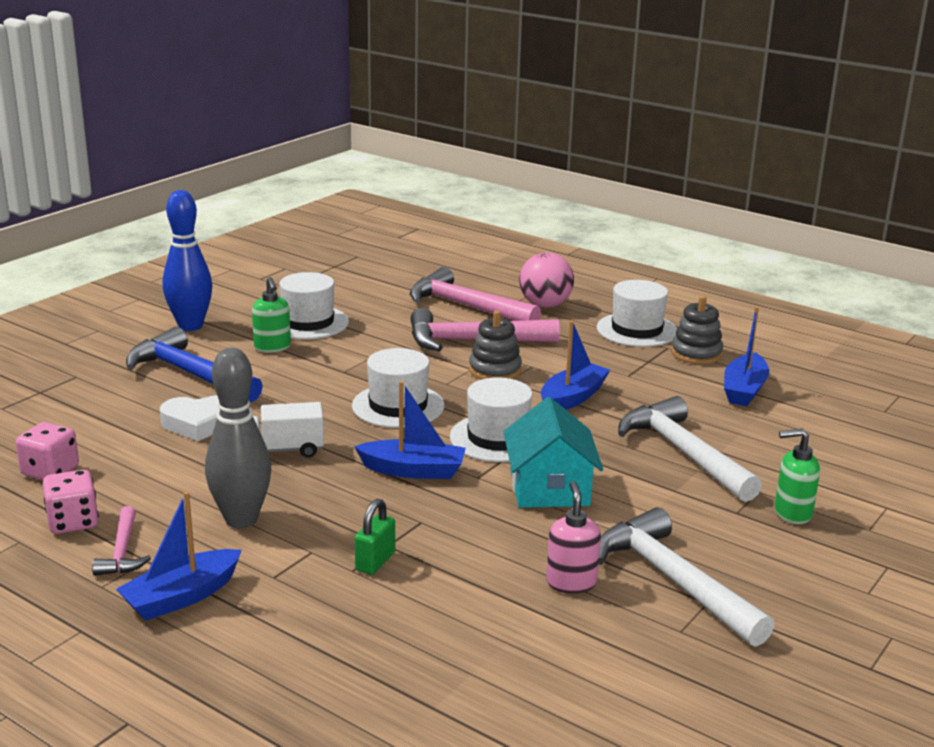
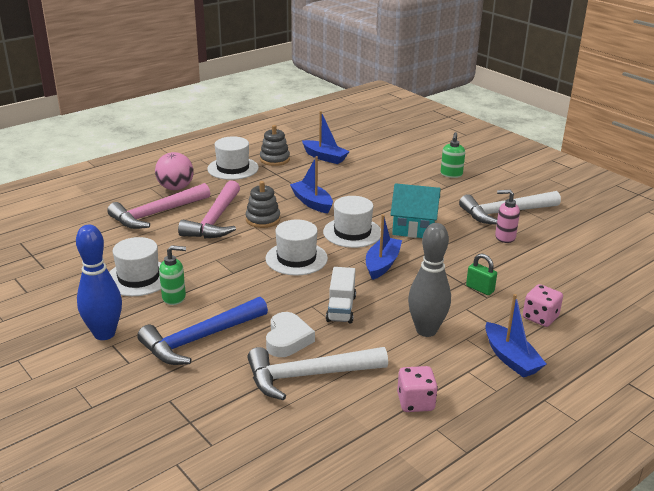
camera: 75 degrees left, 5 degrees up
(50, 471) = (338, 414): pink dice -> pink dice (540, 317)
(122, 552) = (457, 380): pink hammer -> none
(683, 453) = (387, 186): white hammer -> white hammer (309, 375)

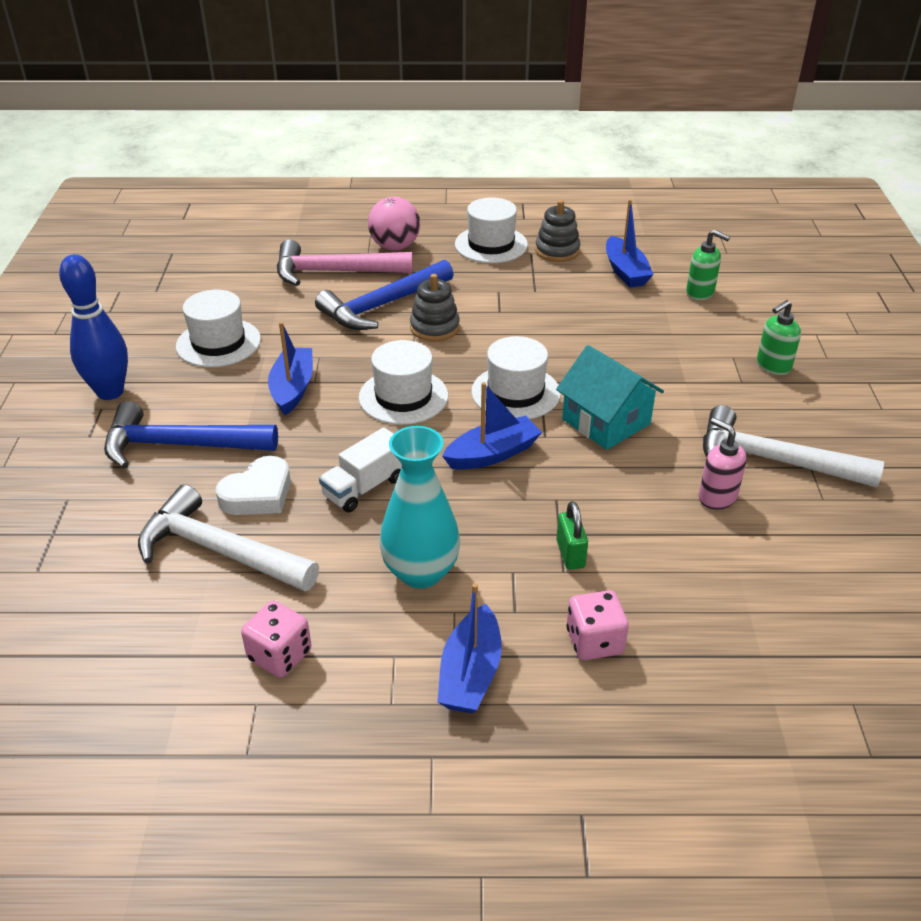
camera: 40 degrees right, 10 degrees up
(174, 297) = (220, 383): green soap dispenser -> green soap dispenser (700, 293)
(215, 220) = (382, 306): pink hammer -> blue hammer
(312, 203) = (522, 329): blue boat -> blue boat (292, 388)
(426, 330) = (421, 572): grey bowling pin -> turquoise vase

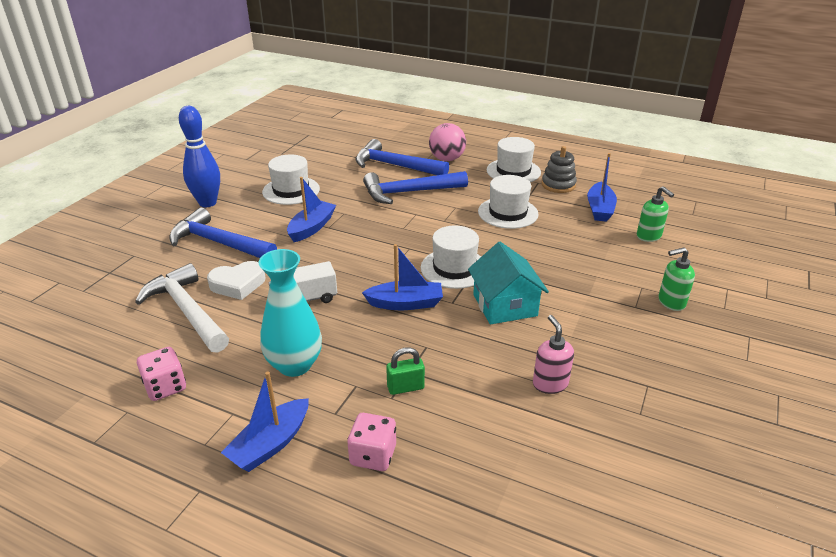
camera: 25 degrees right, 5 degrees down
(334, 272) = (395, 166): pink hammer -> blue hammer
(403, 396) = (376, 251): white hat -> white hat (508, 213)
(434, 328) = (432, 213): grey stacking toy -> none
(570, 554) = (405, 387): green padlock -> green padlock turned 60 degrees clockwise
(773, 460) = (618, 371): white hammer -> none

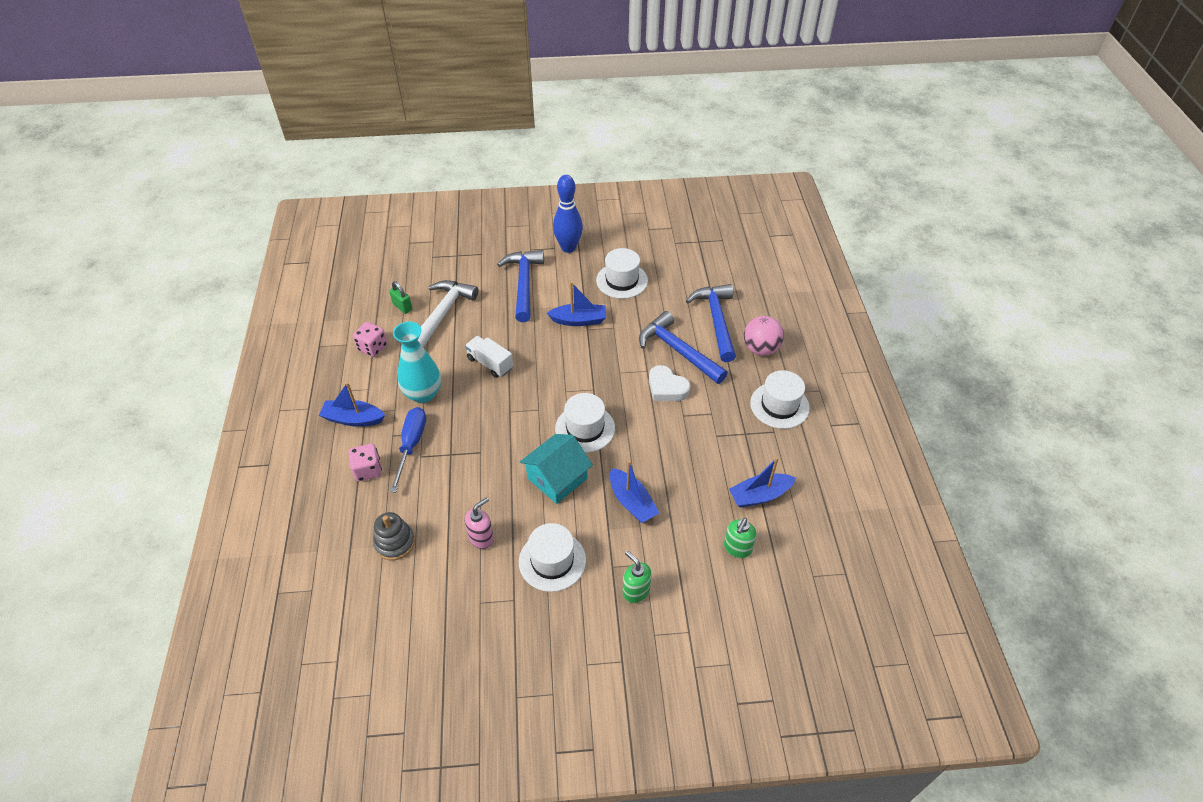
camera: 60 degrees right, 15 degrees up
(238, 284) = (484, 321): white heart -> white heart (666, 388)
(367, 400) = (411, 445): none -> blue screwdriver
(405, 303) = (521, 419): blue boat -> blue boat (632, 502)
(405, 387) = (433, 459): green padlock -> green padlock (402, 307)
(508, 213) = (697, 430): white hat -> white hat (552, 561)
(558, 185) = (781, 448): grey stacking toy -> grey stacking toy (395, 543)

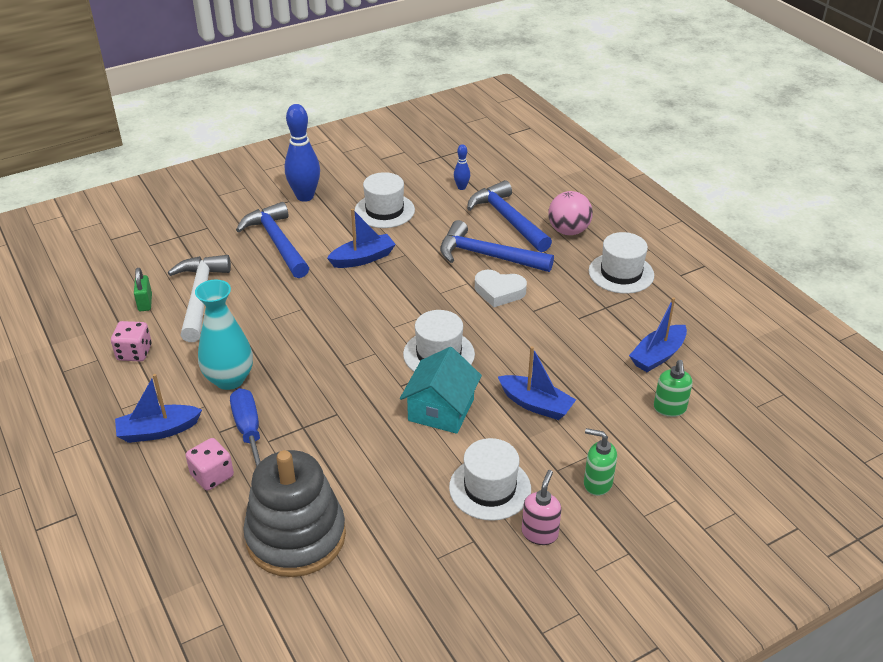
camera: 25 degrees left, 10 degrees down
(395, 543) = (296, 536): grey stacking toy -> grey stacking toy, size x1.92
(402, 307) = (145, 303): green padlock -> green padlock turned 60 degrees clockwise
(481, 538) = (395, 495): pink soap dispenser -> pink soap dispenser (539, 533)
(490, 363) = (289, 326): white truck -> none
(697, 277) = (461, 187): none -> blue bowling pin

